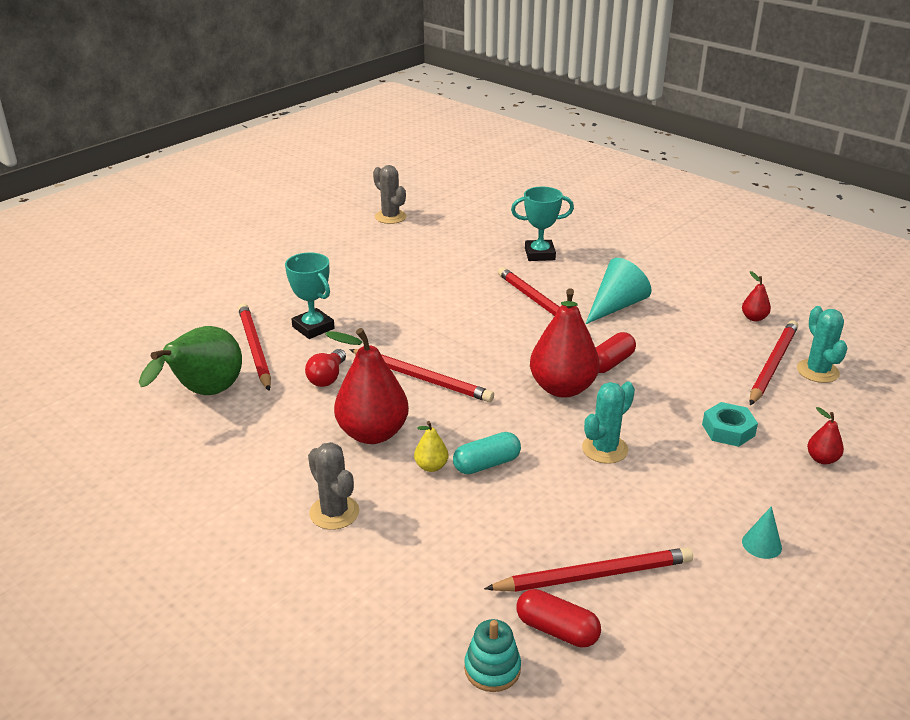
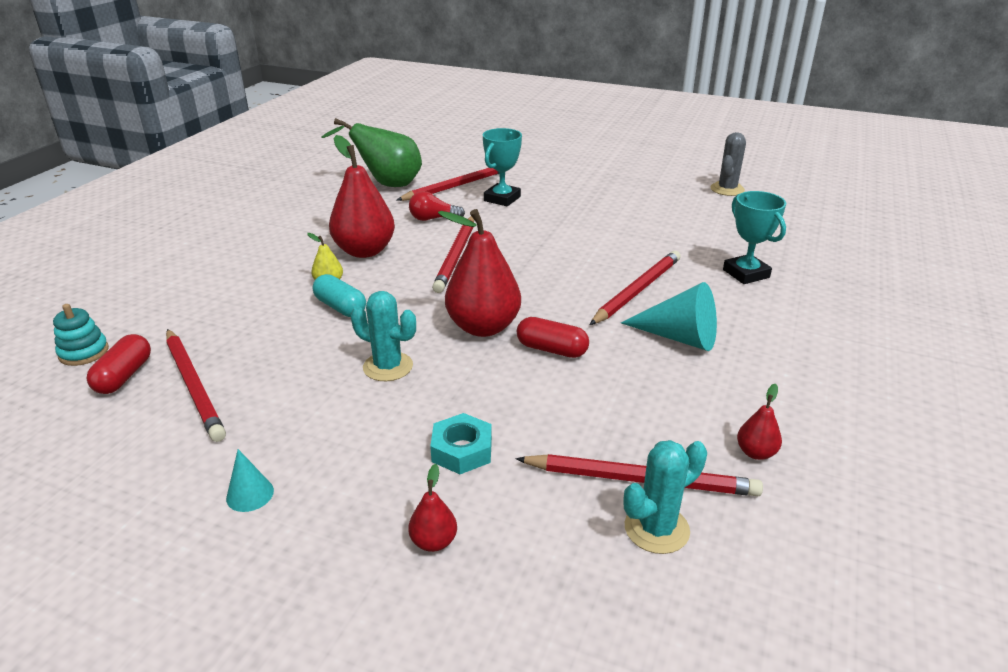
camera: 70 degrees right, 0 degrees up
(334, 512) = (260, 257): grey cactus -> none

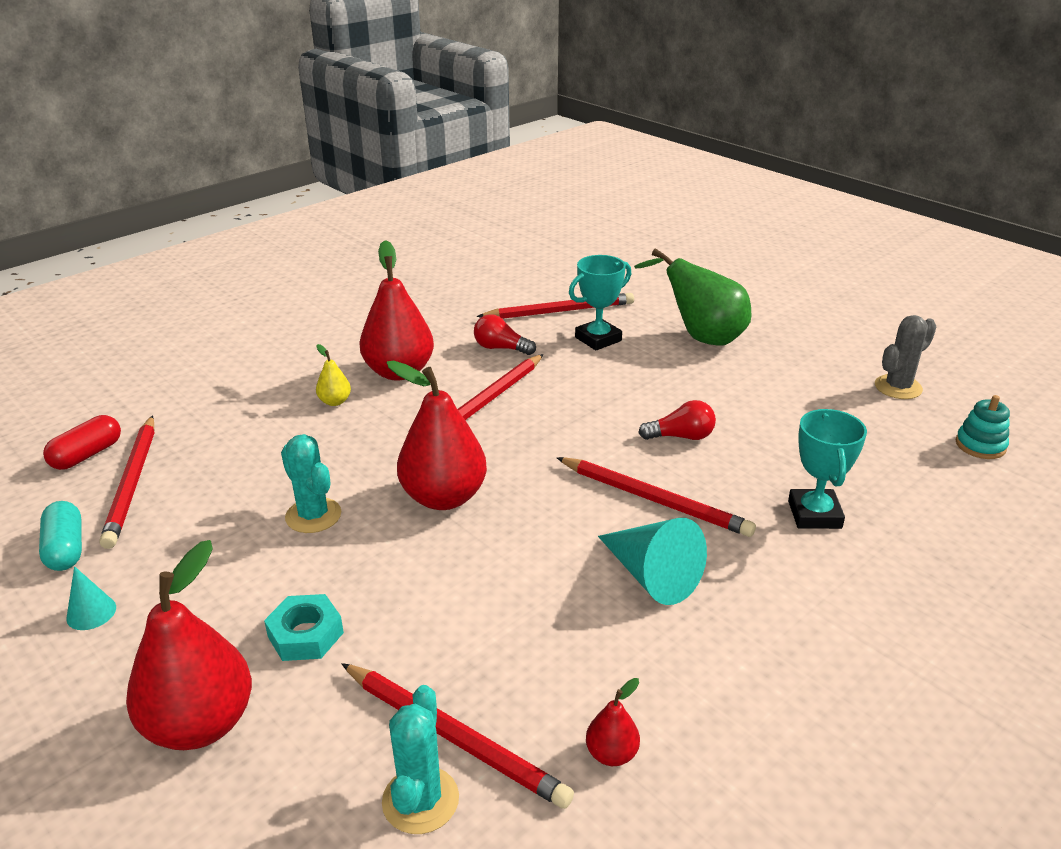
camera: 25 degrees right, 0 degrees up
(84, 352) = (75, 420): turquoise stacking toy -> turquoise stacking toy (980, 445)
(340, 307) = (323, 433): turquoise capsule -> turquoise capsule (65, 549)
(387, 184) = (487, 293): green pear -> green pear (701, 337)
(433, 541) = (200, 724): red pear -> red pear, size x2.23
(551, 349) = (493, 546): red capsule -> none
(618, 248) = (681, 436): none -> red light bulb
(637, 290) = (654, 499): red pencil -> red pencil turned 60 degrees clockwise
(656, 529) = (420, 800): turquoise cactus -> turquoise cactus turned 75 degrees counterclockwise

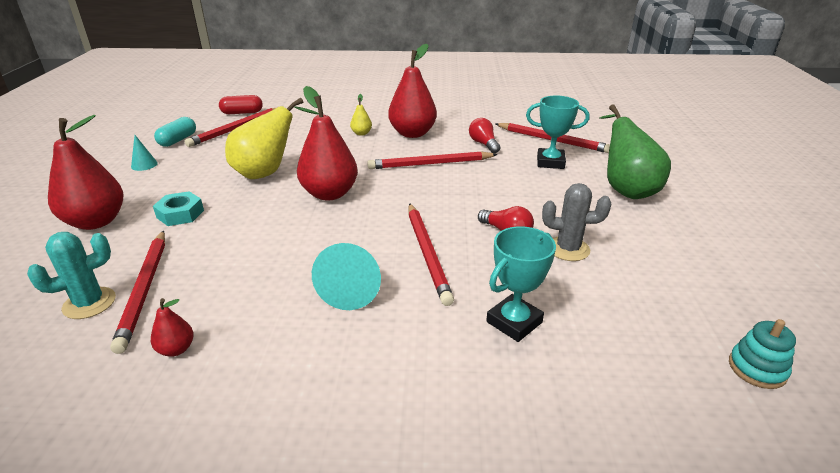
camera: 45 degrees right, 0 degrees up
(313, 515) = (268, 172): turquoise cactus -> yellow pear
(898, 387) = (745, 290): grey cactus -> grey cactus (568, 249)

